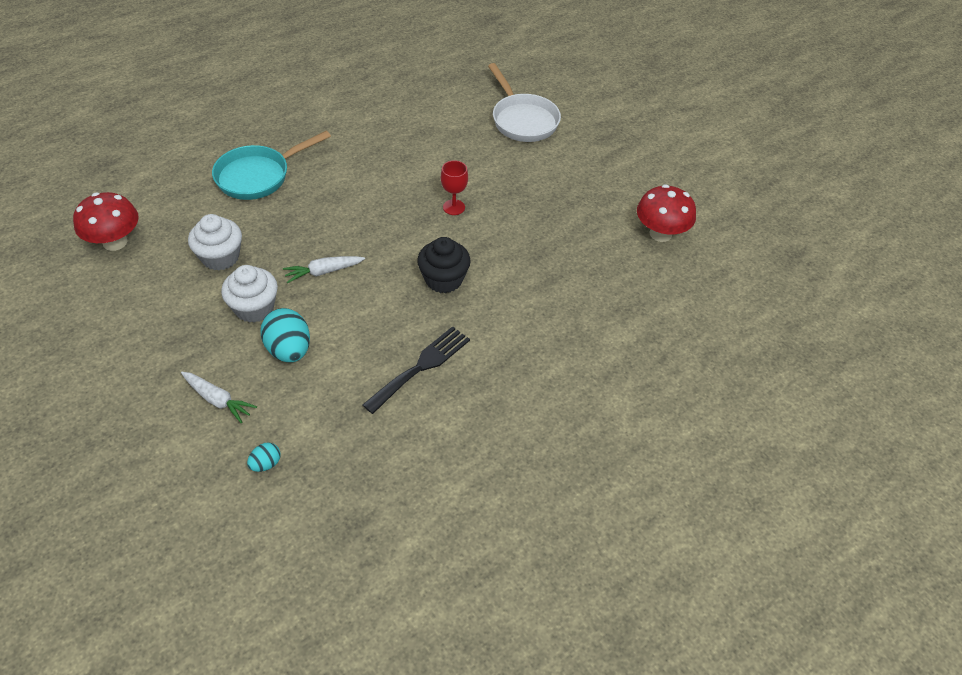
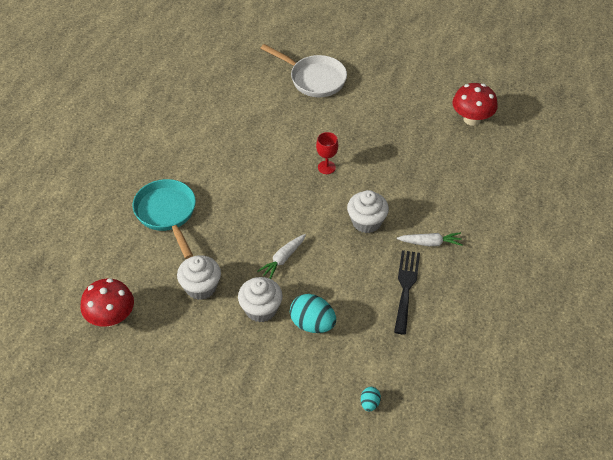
camera: 30 degrees left, 0 degrees up
(217, 400) = (298, 383): white carrot -> white carrot (430, 243)
(258, 176) = (167, 214): turquoise pan -> turquoise pan turned 135 degrees clockwise
(443, 279) = (366, 222): black cupcake -> white cupcake

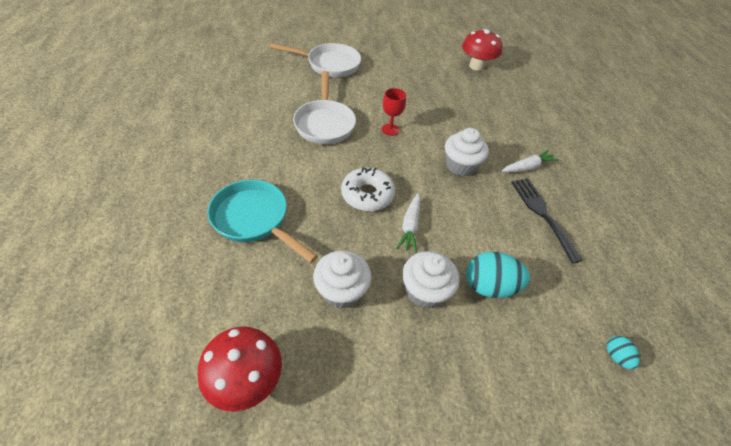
camera: 30 degrees left, 0 degrees up
(266, 222) = (367, 195): none -> white donut
(270, 144) = (325, 123): none -> white pan

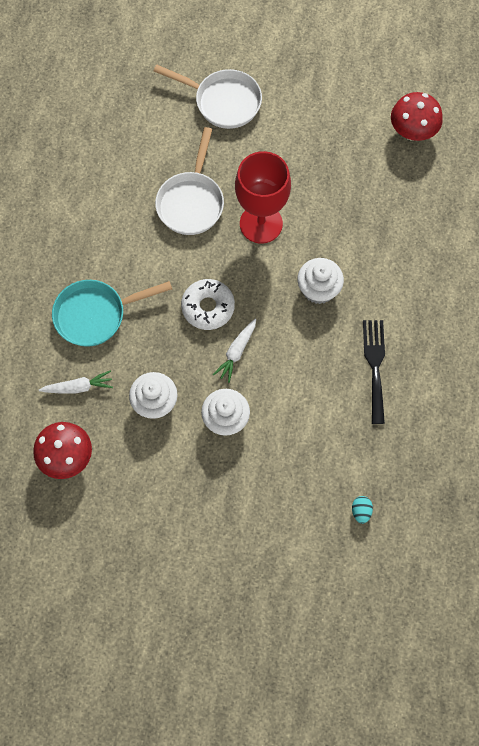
camera: 20 degrees right, 20 degrees up
(254, 219) = (96, 314): turquoise pan -> turquoise pan turned 75 degrees counterclockwise
(390, 129) = (261, 224): red goblet -> red goblet, size x2.11
(489, 286) = (284, 427): turquoise egg -> none
(527, 167) = (391, 305): white carrot -> white carrot (78, 387)

